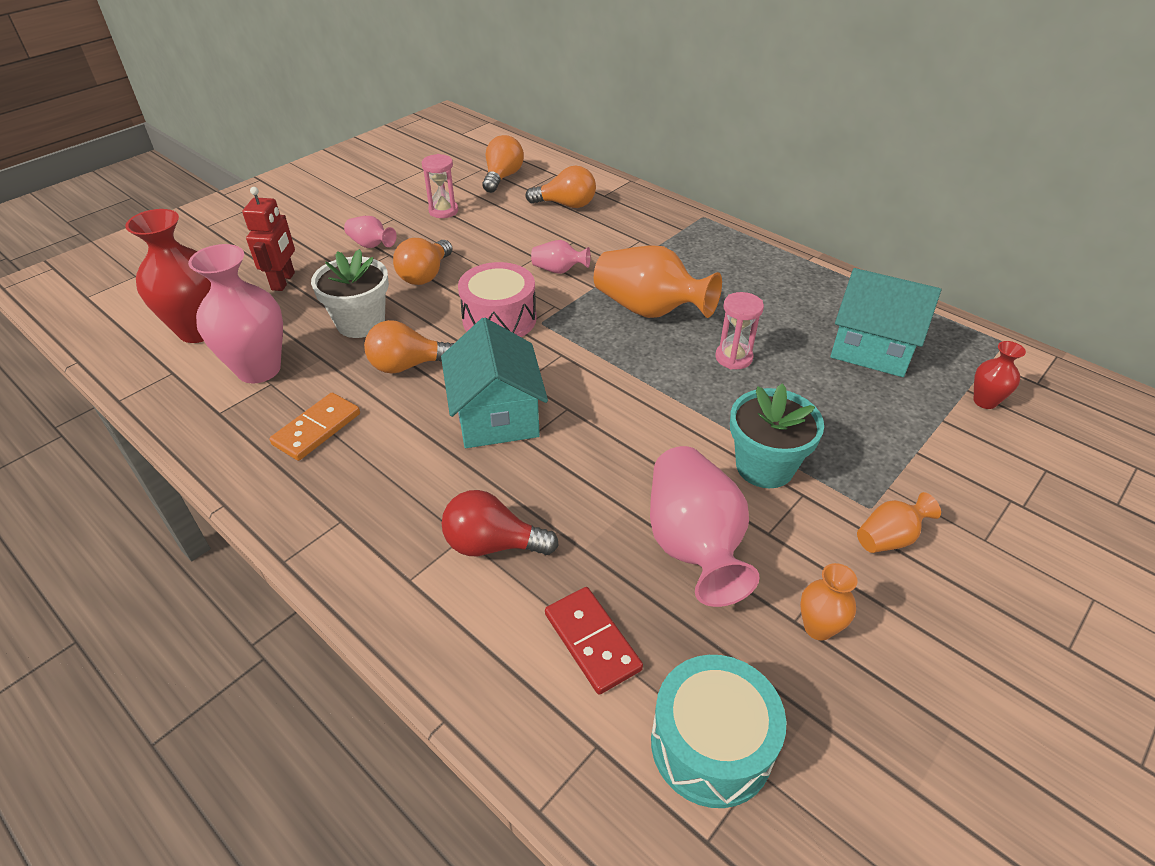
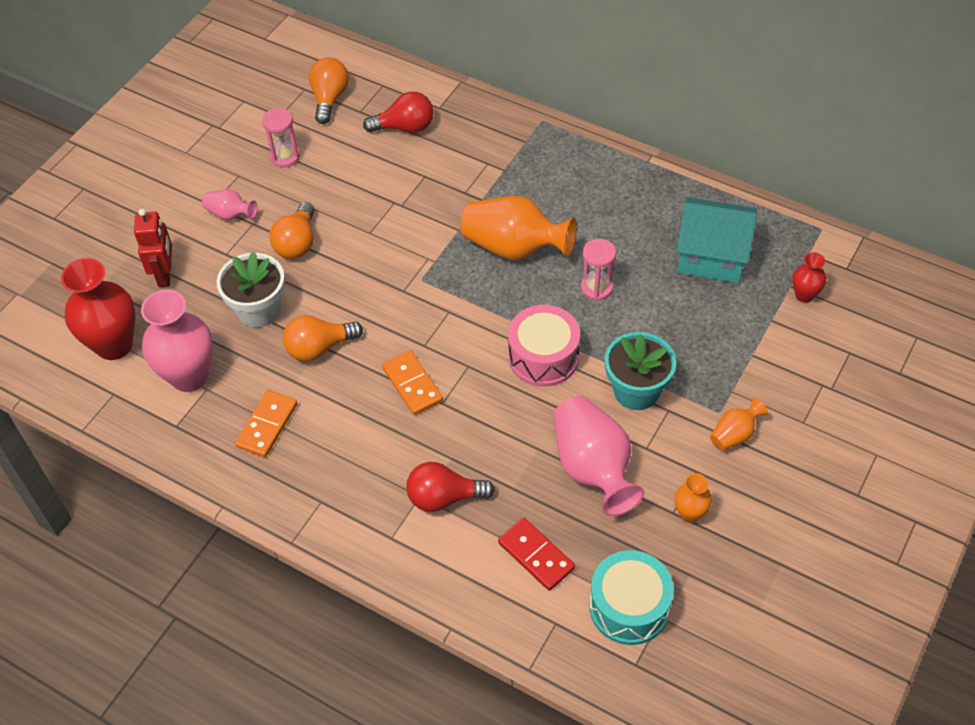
camera: 10 degrees left, 10 degrees up
(496, 416) = (412, 384): turquoise house -> orange domino
(499, 319) = (383, 282): pink drum -> pink drum (543, 357)
(559, 270) = (420, 215): pink vase -> none
(566, 205) = (405, 127): orange light bulb -> red light bulb

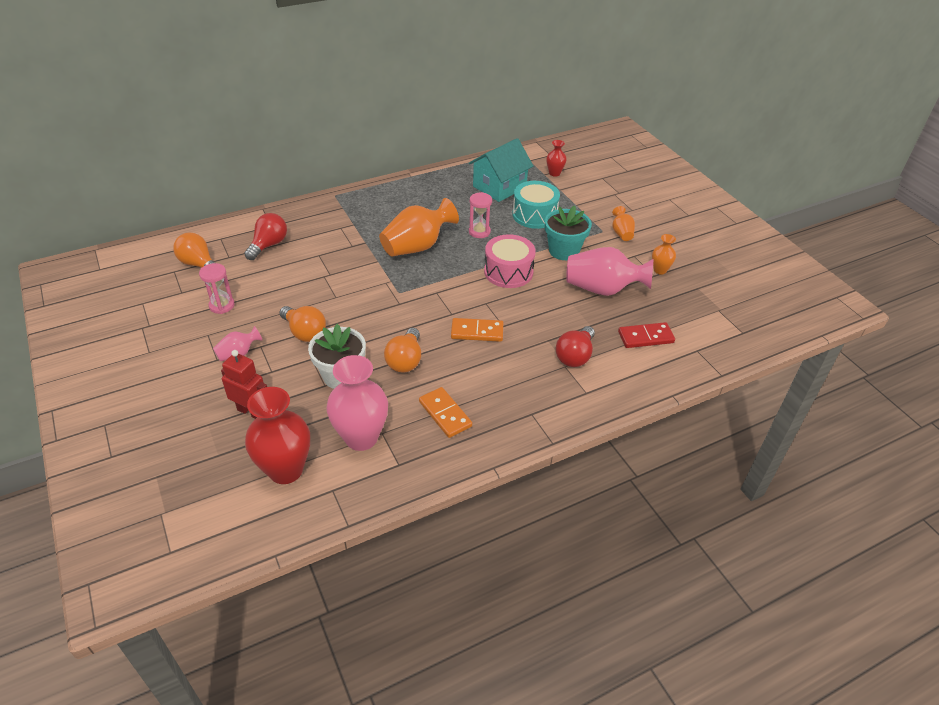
camera: 60 degrees left, 10 degrees down
(629, 607) = (704, 318): turquoise drum -> turquoise drum (534, 215)

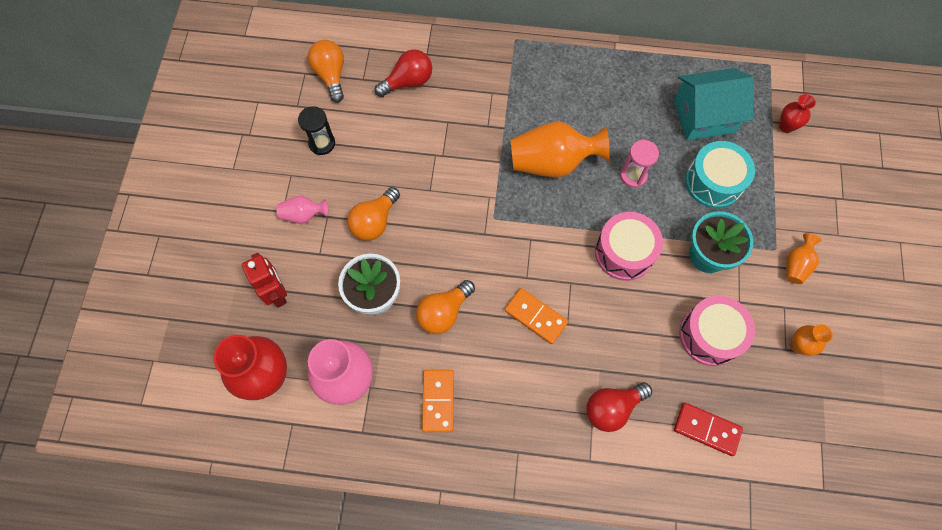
camera: 35 degrees right, 25 degrees up
(222, 305) = (322, 143): pink hourglass -> black hourglass
(304, 332) = (374, 221): orange light bulb -> orange light bulb turned 45 degrees clockwise
(602, 289) = (710, 335): pink vase -> pink drum

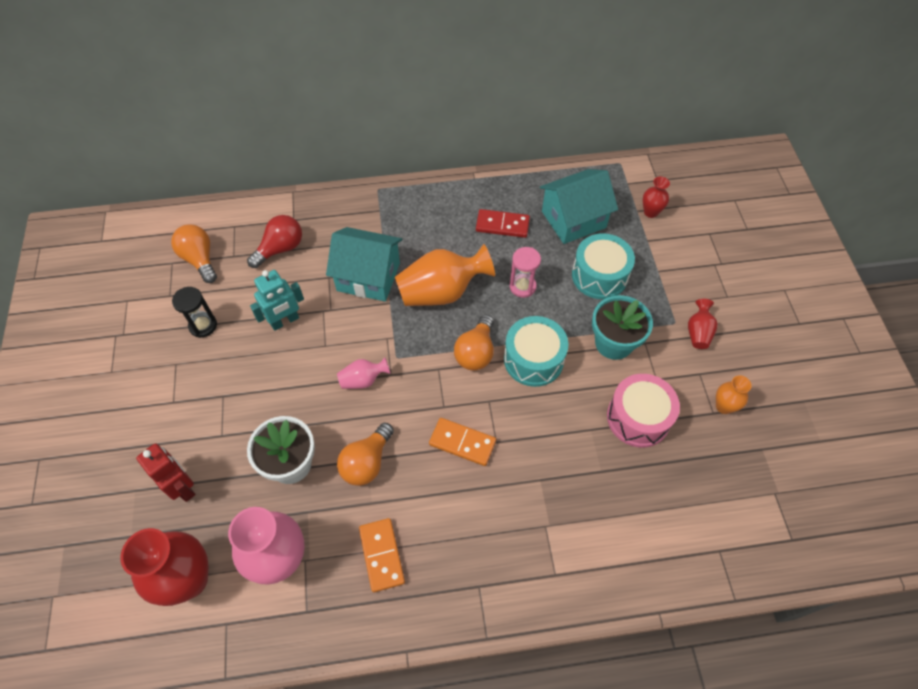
camera: 15 degrees left, 10 degrees down
(303, 215) = (197, 400): pink vase -> pink vase (363, 380)
(374, 221) = (274, 389): orange light bulb -> orange light bulb (476, 352)
(397, 157) = (285, 321): none -> turquoise robot
(485, 130) = (368, 277): none -> turquoise house
(612, 408) = (563, 514): red light bulb -> none
(624, 252) = (533, 359): pink drum -> turquoise drum
(706, 429) = (662, 510): red domino -> red domino (502, 225)
(796, 265) = (698, 332): orange vase -> red vase

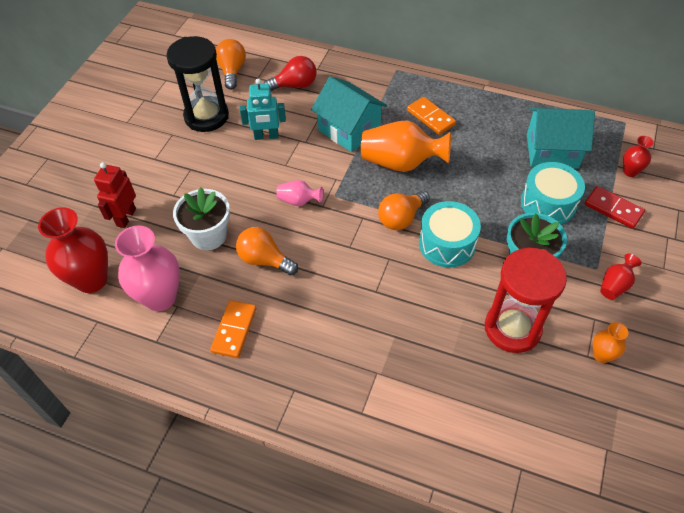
camera: 30 degrees right, 5 degrees down
(183, 487) = (126, 217): red robot -> red robot turned 150 degrees counterclockwise
(203, 326) = (206, 116): black hourglass -> black hourglass, size x1.92
(367, 462) = (264, 260): orange light bulb -> orange light bulb turned 60 degrees clockwise
(462, 443) = (347, 279): orange domino -> orange domino (430, 117)
(502, 225) = (484, 133): red domino -> red domino (613, 209)
(522, 286) = (472, 185): pink hourglass -> none
(638, 418) = (512, 328): pink drum -> red hourglass

